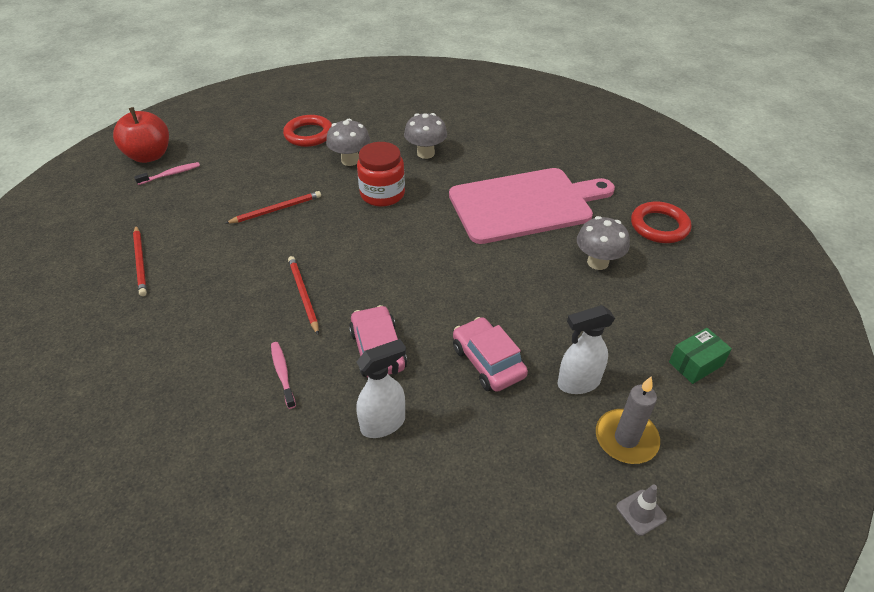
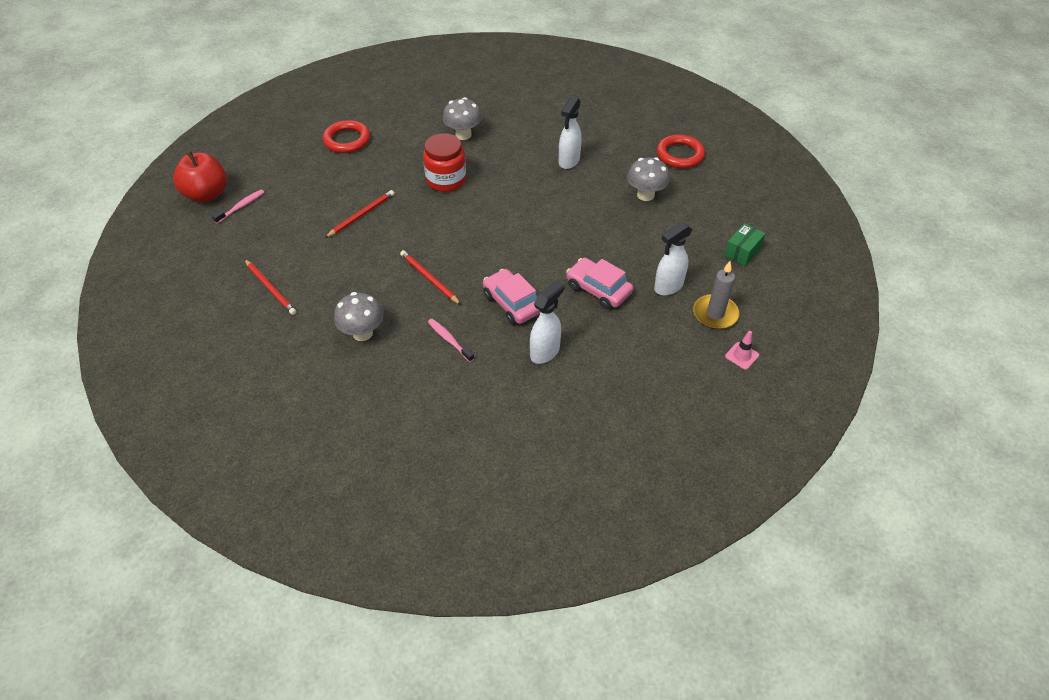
camera: 20 degrees left, 5 degrees up
(350, 160) = (400, 156): grey mushroom -> grey mushroom (362, 333)
(525, 204) = (569, 161): pink cutting board -> white spray bottle
(641, 512) = (742, 356): grey traffic cone -> pink traffic cone

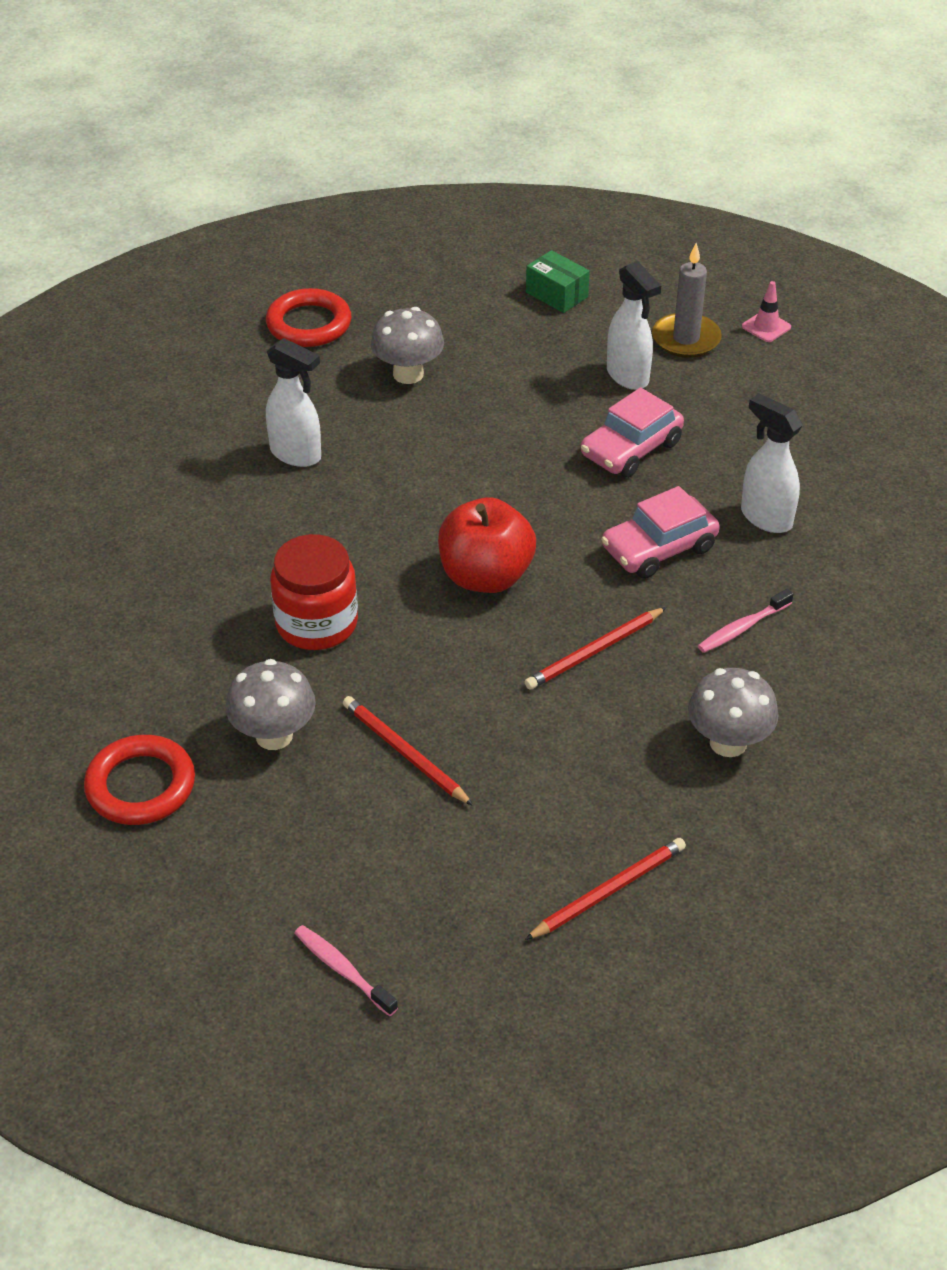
camera: 85 degrees left, 5 degrees down
(207, 194) = (285, 1046): red apple -> red apple (485, 576)
(463, 135) = (174, 594): grey mushroom -> grey mushroom (274, 735)

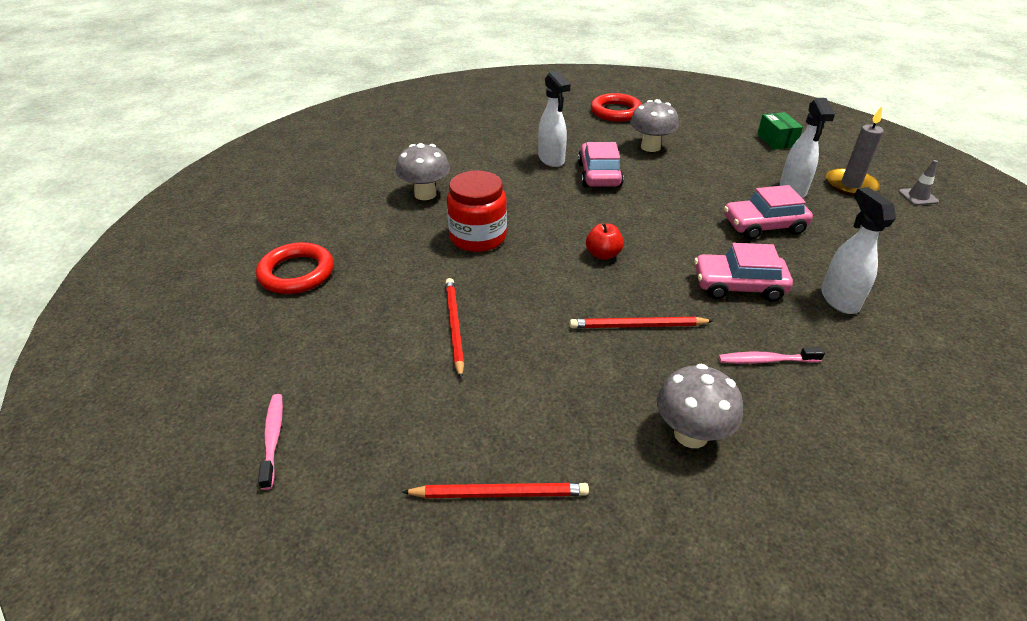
camera: 35 degrees right, 5 degrees down
(274, 735) = (392, 281): grey mushroom -> grey mushroom (425, 194)
(381, 453) = (599, 175): none -> pink car
(485, 576) = (603, 254): red apple -> red apple, size x0.52
(766, 327) = (918, 197): pink traffic cone -> grey traffic cone

